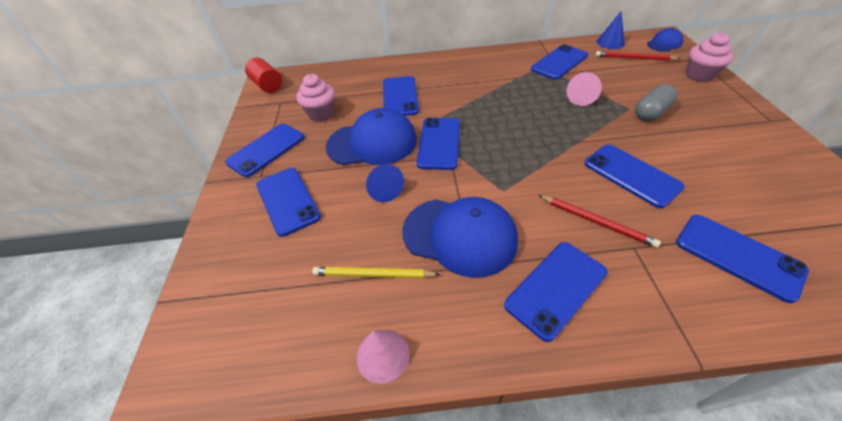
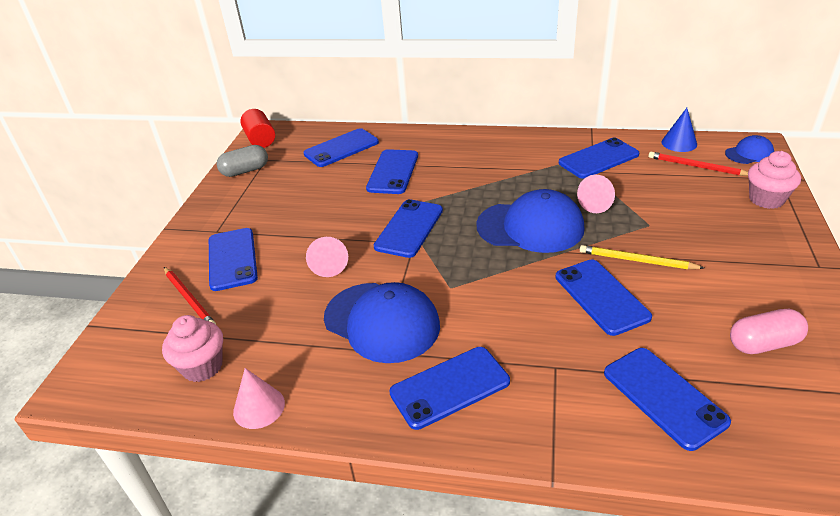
camera: 15 degrees right, 10 degrees down
(266, 150) = (232, 206): blue phone -> blue phone (341, 148)
(321, 114) = (302, 178): pink cupcake -> pink cupcake (202, 366)
(372, 143) = (340, 216): blue cap -> blue cap (530, 227)
(373, 275) = (281, 340): yellow pencil -> yellow pencil (637, 260)
(383, 189) = (329, 265): blue cone -> pink cone
(596, 222) = (531, 335): red pencil -> red pencil (189, 299)
(651, 113) = (672, 234): grey capsule -> grey capsule (245, 171)
(778, 191) = (763, 344): none -> pink capsule

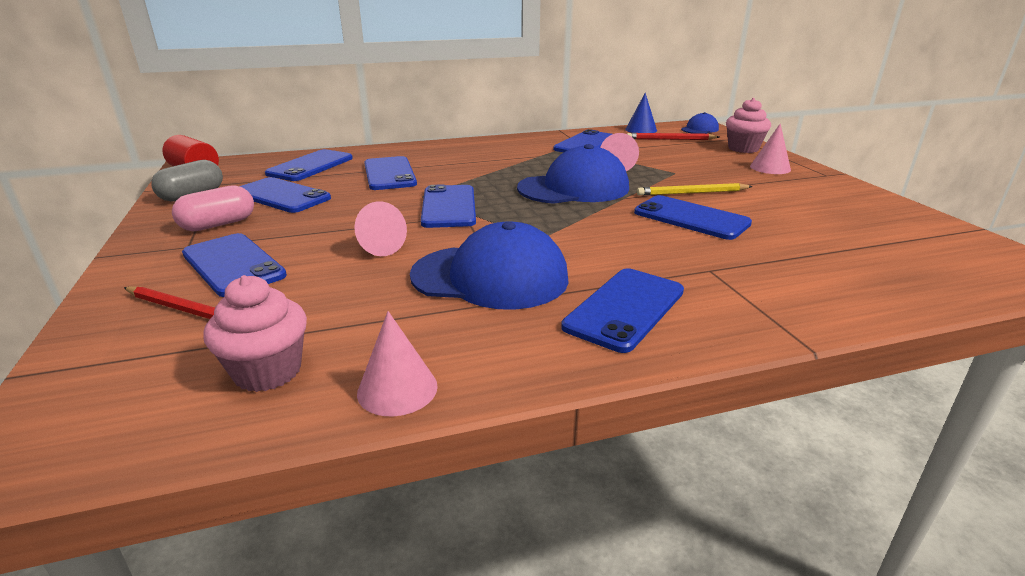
camera: 30 degrees left, 10 degrees down
(663, 397) = (825, 267): blue phone -> blue phone (281, 196)
(763, 239) = (770, 168): none -> pink cone
(763, 344) = (850, 220): pink capsule -> pink capsule (218, 224)

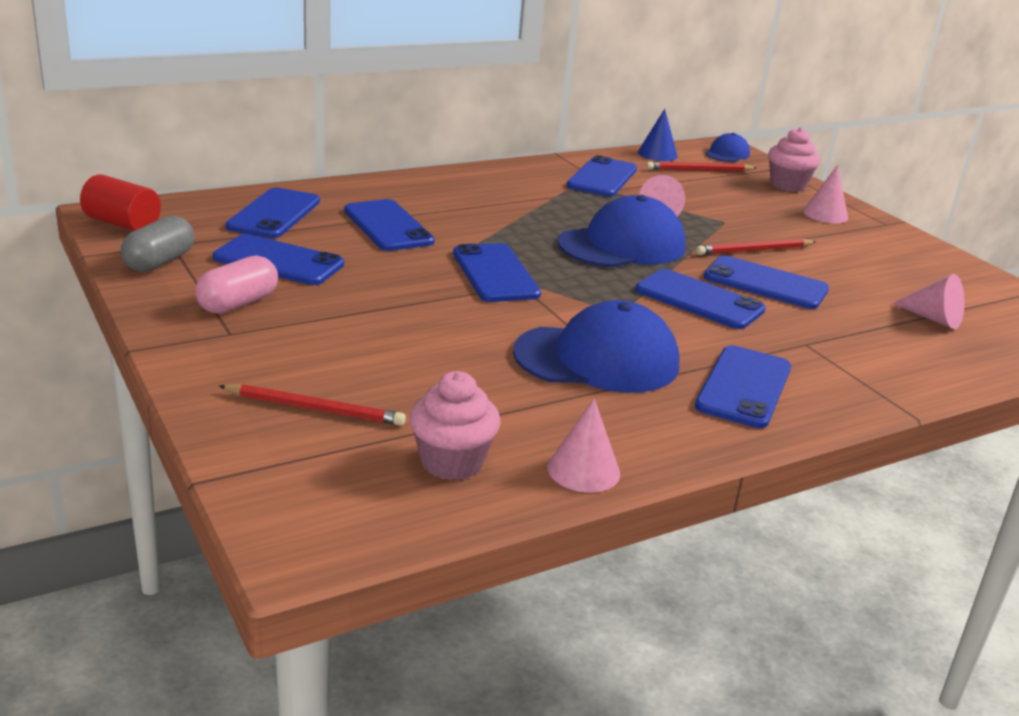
camera: 15 degrees left, 0 degrees up
(233, 265) = (308, 355): blue phone -> blue phone (699, 300)
(377, 246) = (452, 327): pink cone -> pink cone (933, 318)
(692, 193) = (754, 250): yellow pencil -> red pencil

